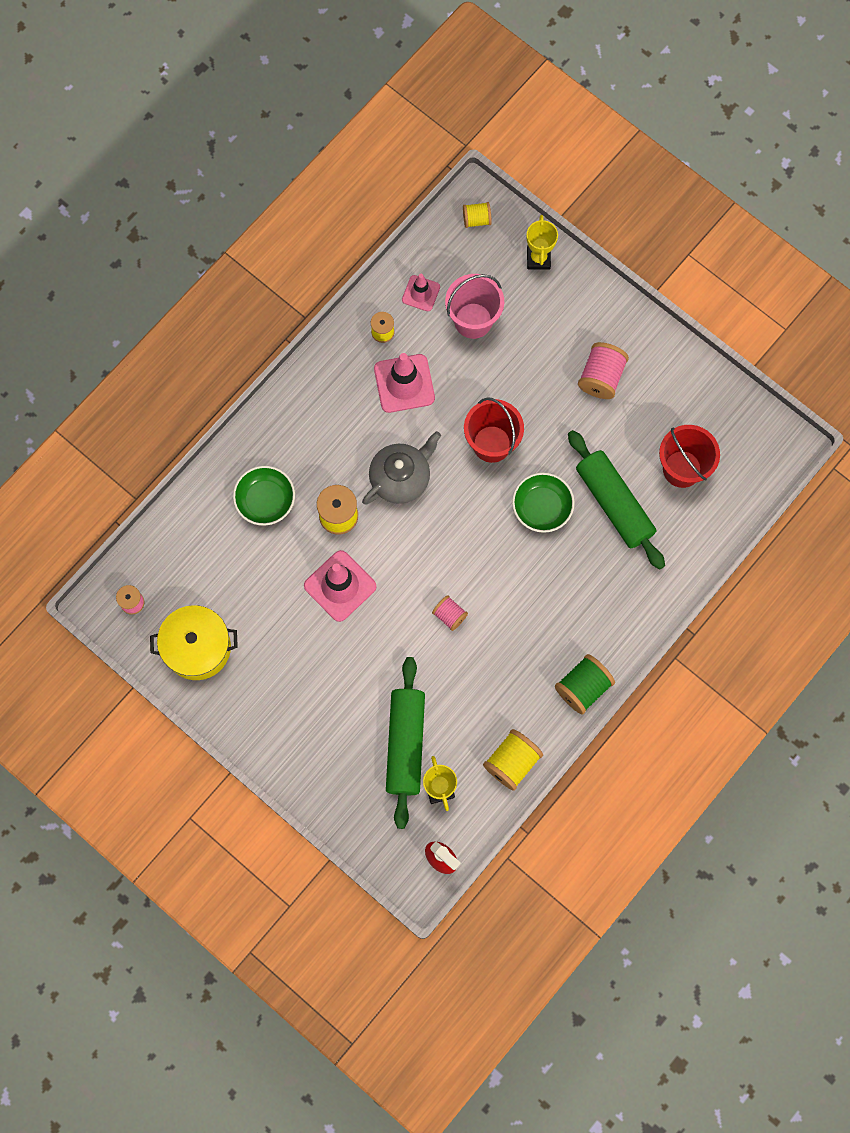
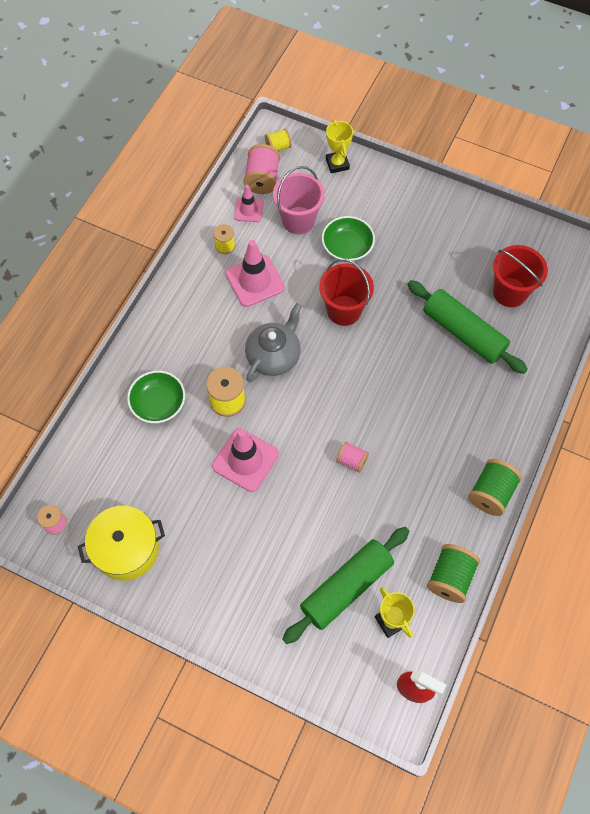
camera: 15 degrees left, 10 degrees down
(405, 744) = (346, 587): green rolling pin -> green rolling pin turned 60 degrees clockwise
(512, 762) = (450, 577): yellow spool -> green spool
(542, 507) = (403, 350): green bowl -> green bowl (347, 247)
(601, 377) = (418, 238): pink spool -> pink spool (262, 179)

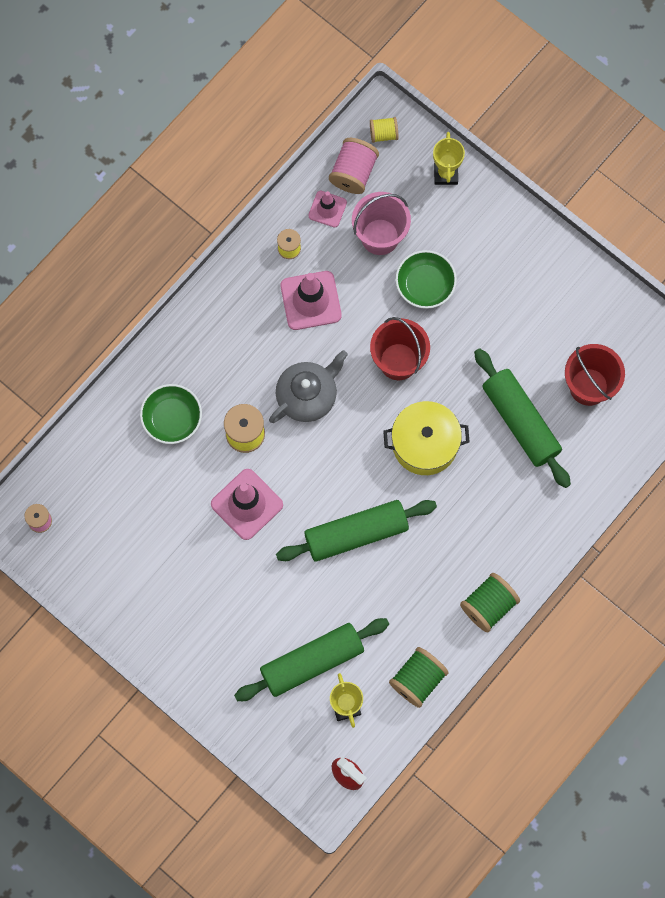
camera: 15 degrees right, 10 degrees up
(126, 549) = (105, 566): yellow pot -> yellow pot (425, 444)
(351, 461) = (356, 534): pink spool -> green rolling pin

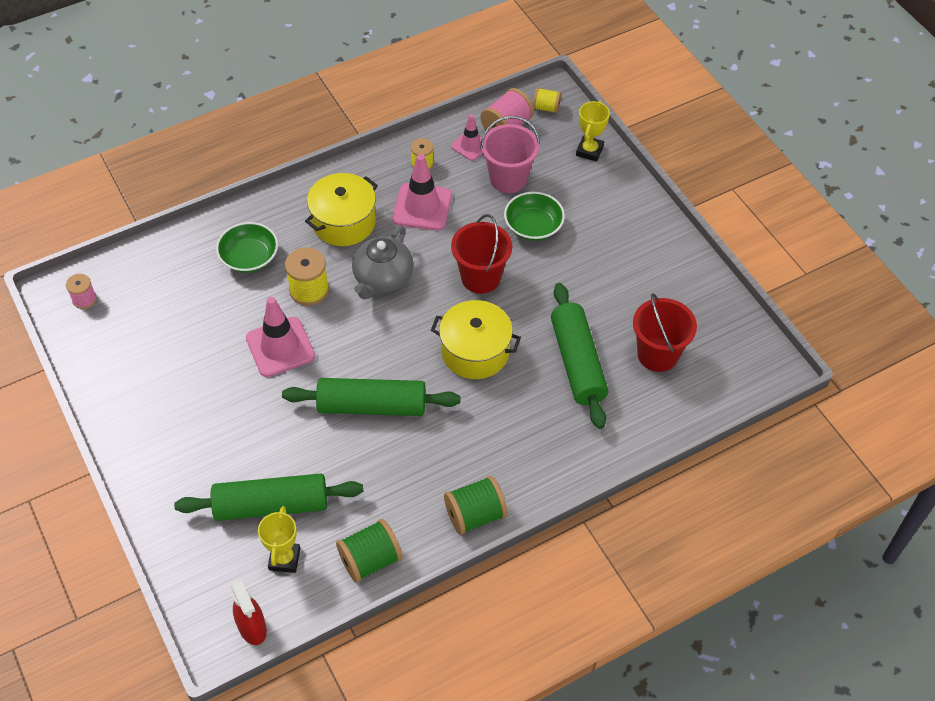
camera: 20 degrees right, 20 degrees down
(243, 345) = (344, 222): none -> yellow pot
(307, 396) = (382, 278): grey teapot -> grey teapot turned 135 degrees clockwise

